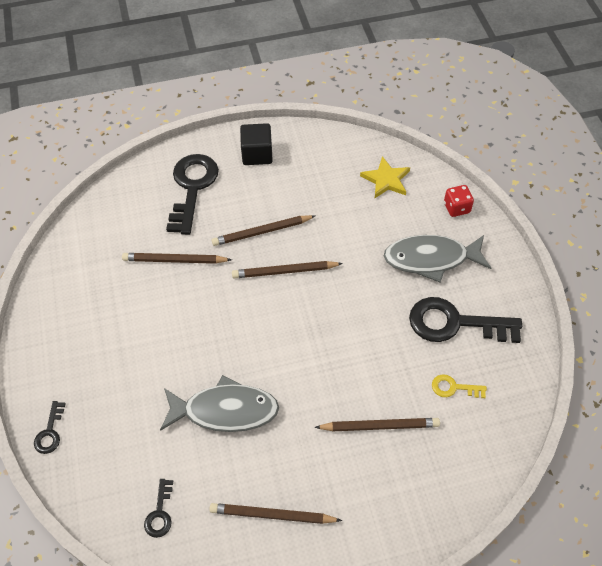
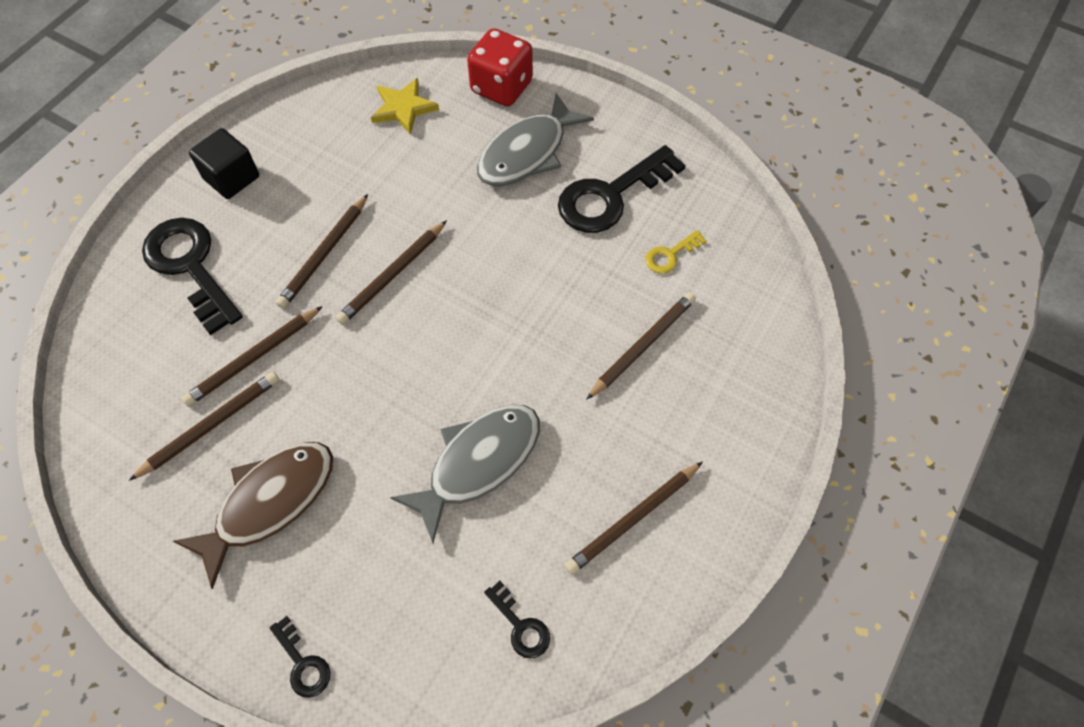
camera: 45 degrees left, 5 degrees up
(111, 340) = (269, 503): none -> brown fish
(123, 278) = (211, 426): none -> brown pencil
(456, 208) = (501, 87): red dice -> red dice, size x1.71

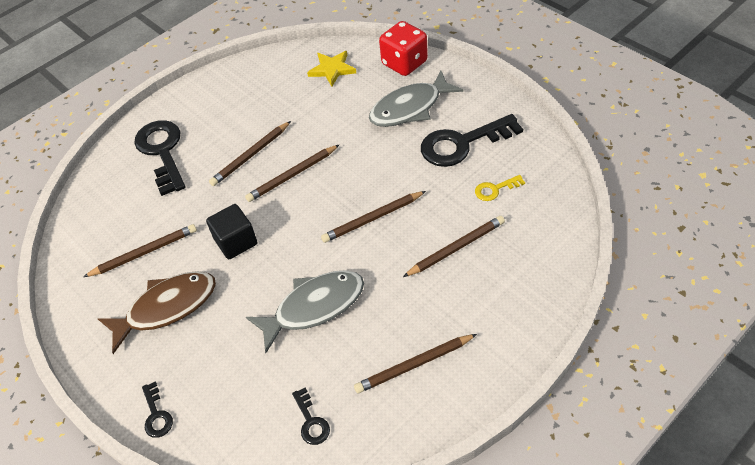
camera: 20 degrees right, 10 degrees down
(231, 178) = (205, 100): black cube -> black cube (236, 242)
(253, 358) = (184, 215): brown pencil -> brown pencil (372, 219)

